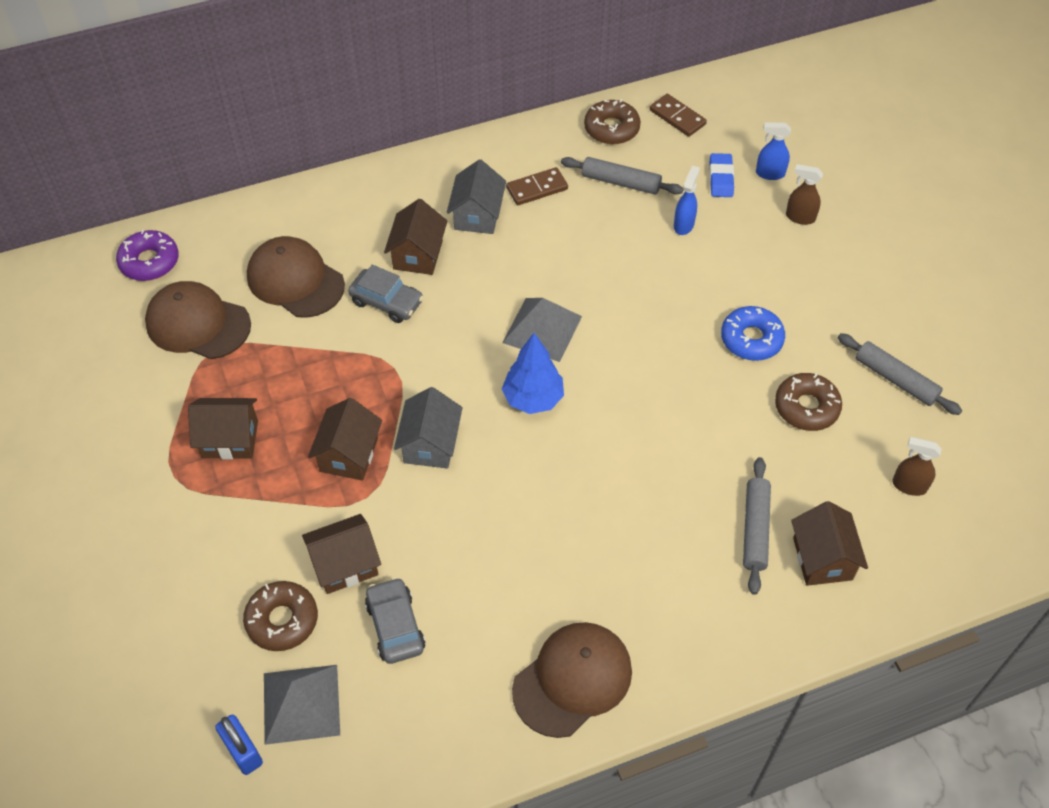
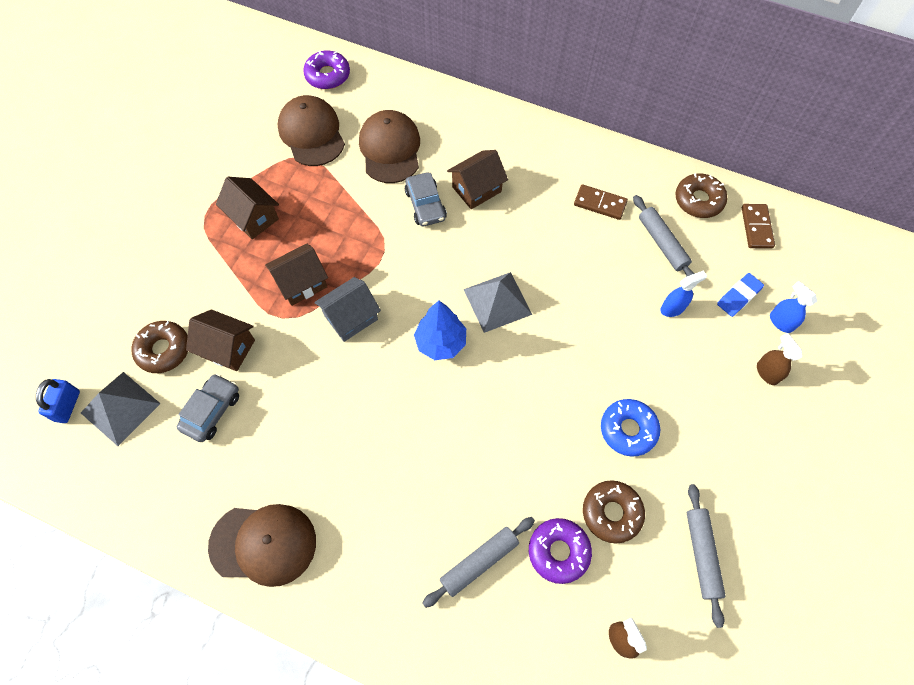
camera: 45 degrees right, 10 degrees up
(477, 215) = (541, 192): grey house -> none
(801, 468) = (558, 551): none -> purple donut
(822, 559) = (500, 628): brown house -> none

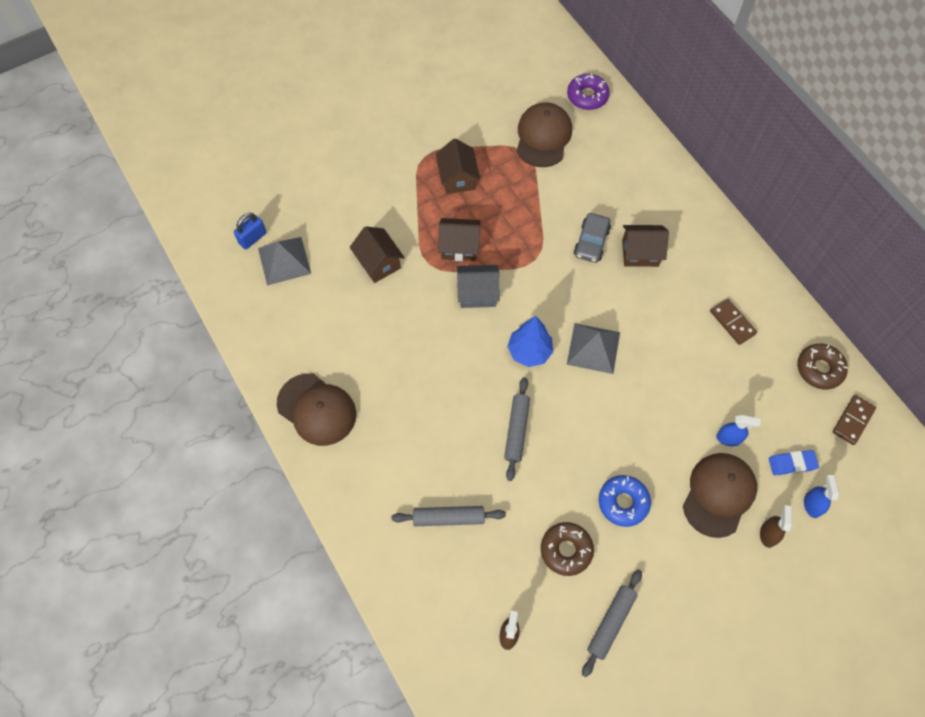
camera: 35 degrees right, 0 degrees up
(164, 350) = (336, 238): brown donut -> none
(212, 411) = (340, 300): grey car -> none
(390, 149) = (595, 183): brown cap -> brown cap (719, 494)
(558, 551) = (508, 549): purple donut -> none
(662, 243) = (760, 384): grey rolling pin -> grey rolling pin (516, 430)

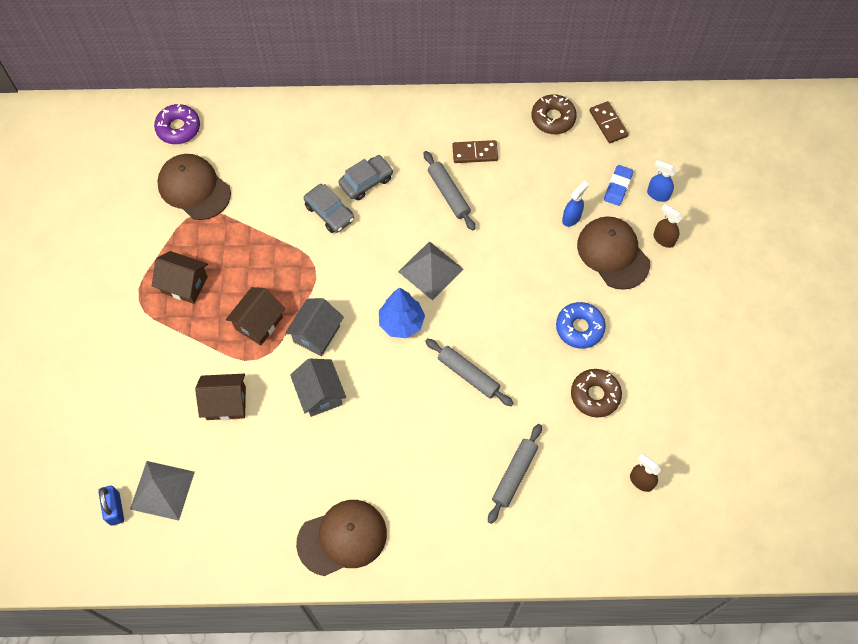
camera: 60 degrees left, 0 degrees up
(427, 325) = (320, 394): none -> grey house
(611, 623) = (672, 395): grey rolling pin -> grey rolling pin (448, 194)
(640, 253) = (366, 181): brown house -> grey car

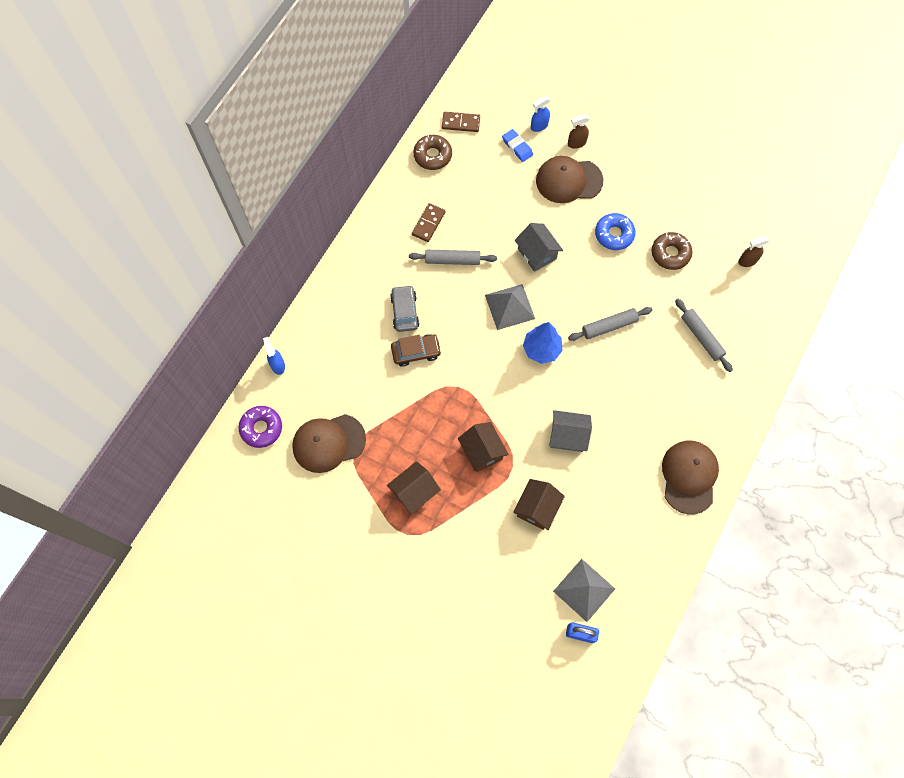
camera: 60 degrees left, 5 degrees up
(316, 334) = (516, 413): grey house -> grey house (537, 254)
(329, 212) = (416, 352): grey car -> brown car
(571, 218) = (524, 190): blue spray bottle -> blue spray bottle (277, 365)

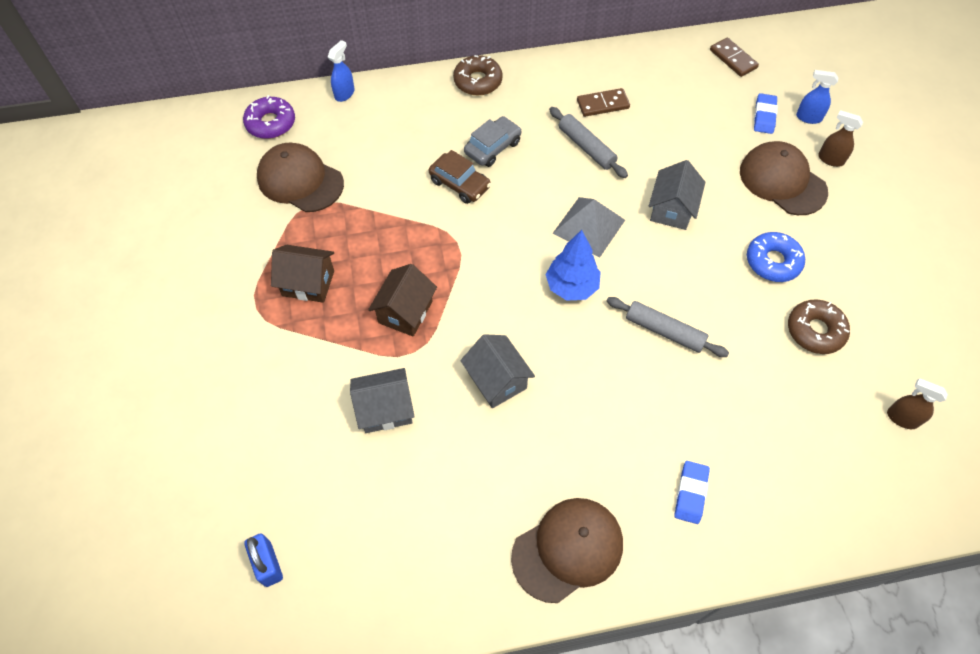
camera: 50 degrees right, 10 degrees down
(432, 155) = (674, 61): brown donut -> brown donut (478, 81)
(537, 508) = (385, 409): brown house -> grey house
(584, 590) = (326, 529): grey pyramid -> none
(701, 337) = (753, 436): grey rolling pin -> none
(706, 394) = (690, 493): none -> blue eraser

